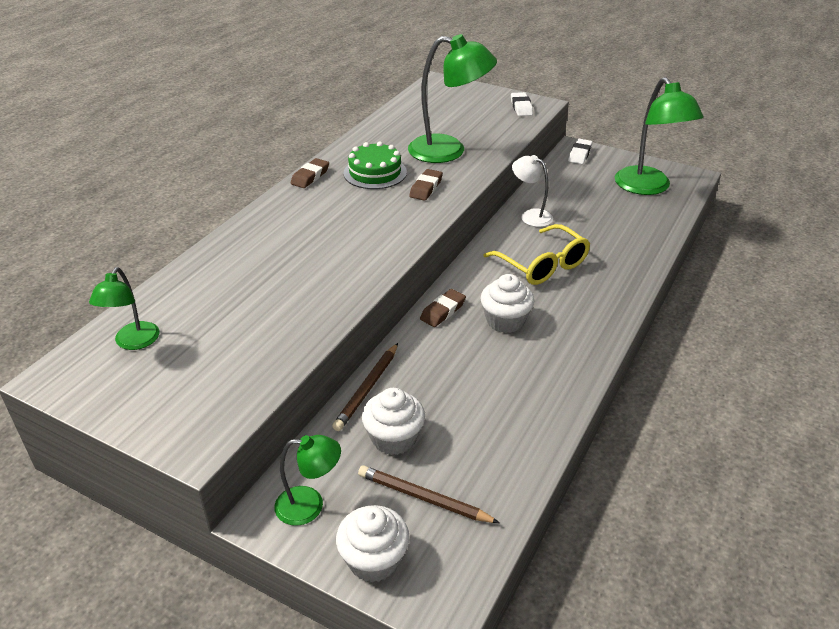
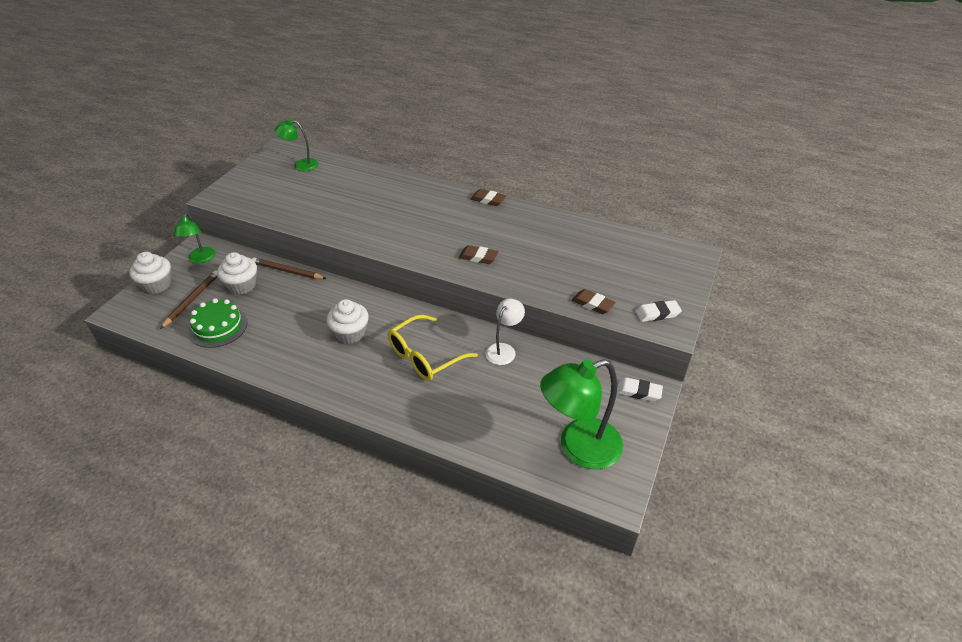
camera: 85 degrees right, 5 degrees up
(375, 172) = (499, 229): green cake -> green cake (218, 327)
(443, 311) = (364, 300): brown eraser -> brown eraser (593, 304)
(449, 151) = (547, 267): green lamp -> none

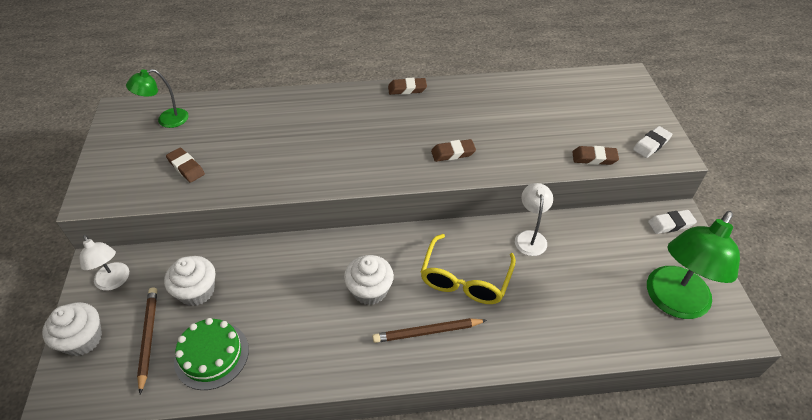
camera: 30 degrees left, 5 degrees up
(201, 259) = (114, 281): green lamp -> white lamp
(286, 199) = (186, 167): none -> brown eraser
(287, 271) = (237, 250): brown pencil -> brown pencil (427, 332)

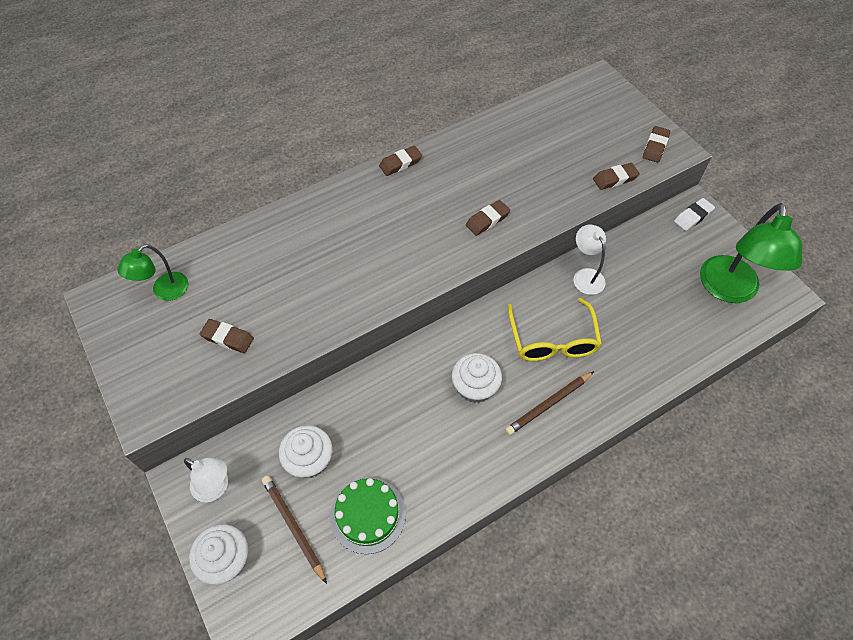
camera: 25 degrees left, 10 degrees up
(651, 144) = (655, 147): white eraser -> brown eraser

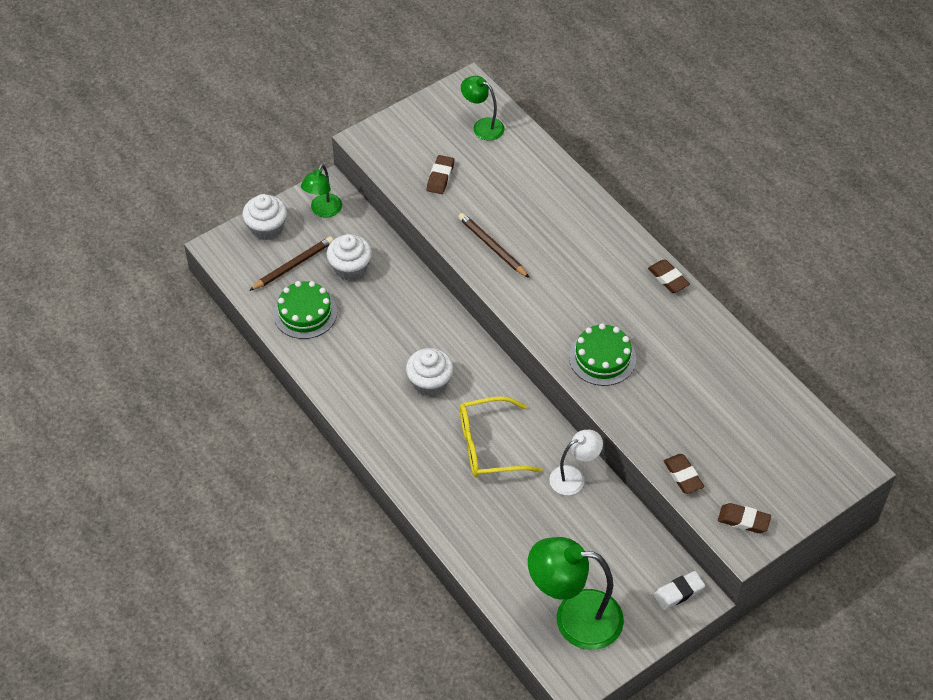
camera: 85 degrees right, 5 degrees down
(216, 487) = (323, 211): white lamp -> green lamp
(487, 220) = (602, 358): brown eraser -> green cake
(548, 404) = (417, 441): brown pencil -> brown pencil (492, 246)
(693, 216) = (678, 592): white eraser -> white eraser turned 75 degrees counterclockwise

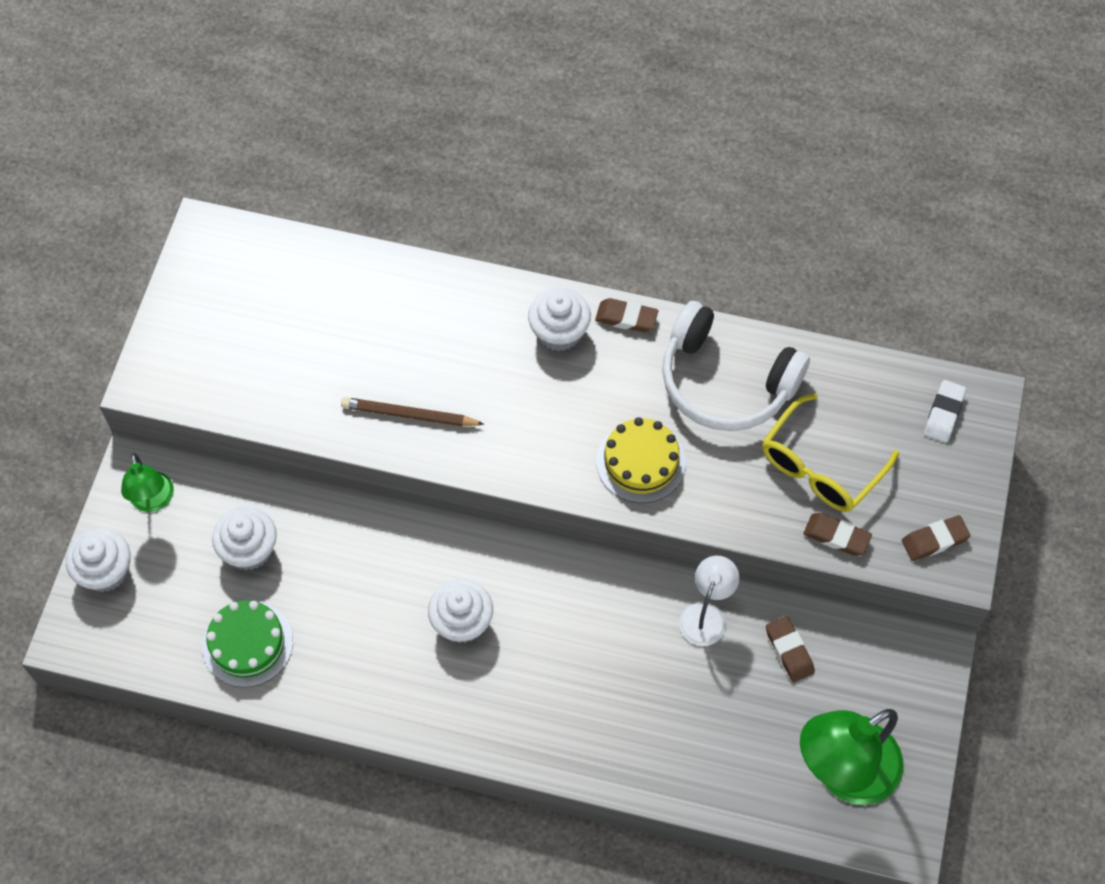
camera: 40 degrees left, 10 degrees up
(293, 265) = (181, 594): brown pencil -> none
(440, 177) = (274, 369): brown eraser -> brown eraser (789, 651)
(482, 126) = (266, 272): green lamp -> none
(489, 446) = (590, 647): yellow glasses -> yellow glasses (820, 466)
(602, 358) = (641, 462): green cake -> yellow cake
(620, 260) = (559, 332): none -> white cupcake
(678, 592) = (915, 661): white eraser -> white eraser (943, 413)
(696, 350) = (725, 382): none -> white headphones

